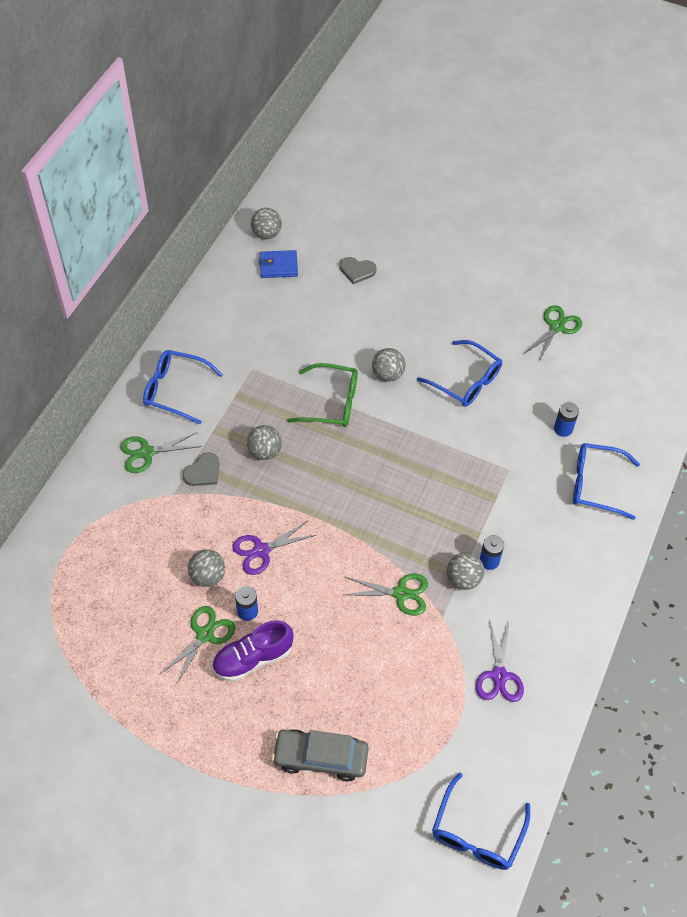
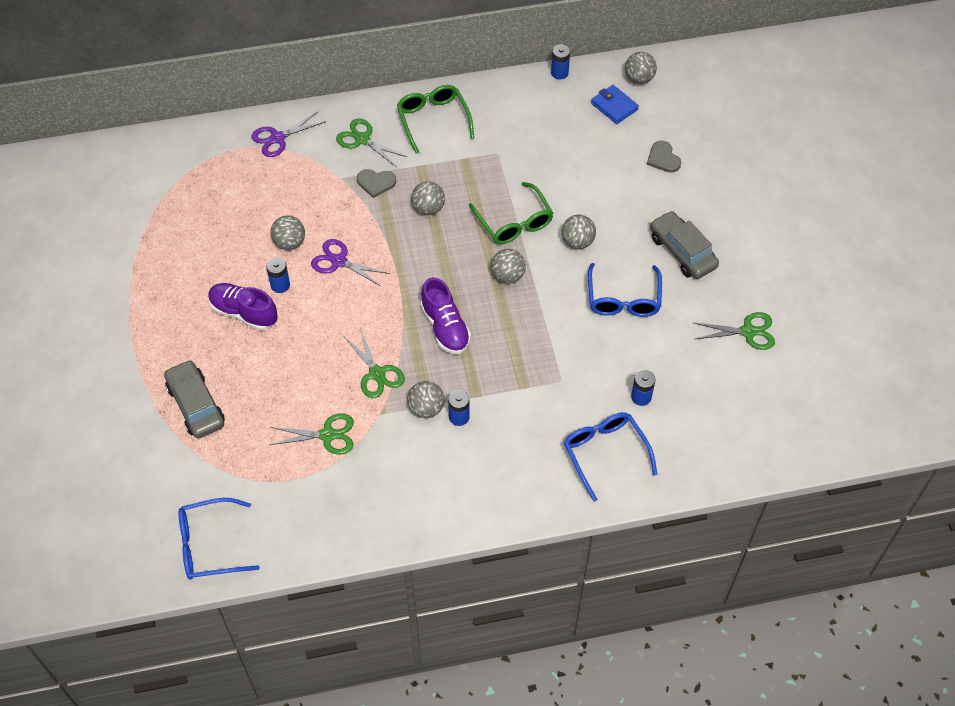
camera: 55 degrees right, 0 degrees up
(175, 390) = (433, 120): blue glasses -> green glasses
(205, 635) = (240, 272): green scissors -> green scissors (327, 435)
(211, 277) = (559, 73): none -> blue battery
(380, 441) = (507, 276): none -> grey ball
(395, 515) = (445, 327): none -> purple shoe
(453, 317) = (682, 251): none -> grey car
(499, 676) = (357, 484): purple scissors -> purple scissors (278, 138)

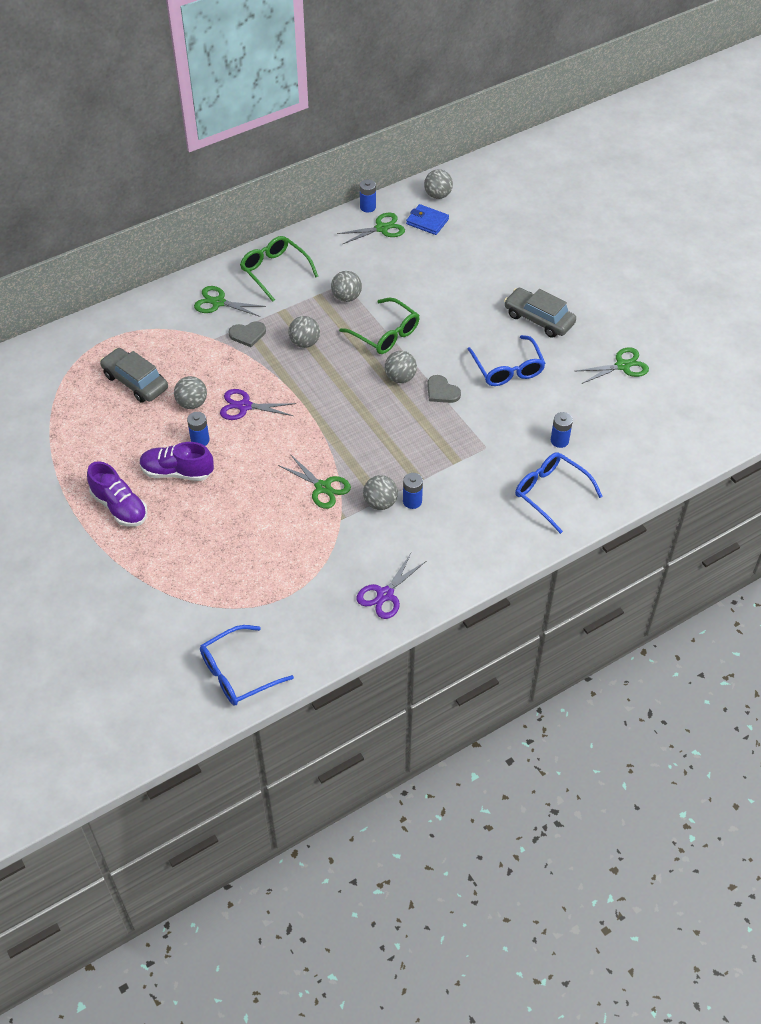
camera: 20 degrees left, 5 degrees down
(196, 405) = (169, 561): grey car -> grey car (135, 382)
(278, 138) = (140, 321): purple scissors -> purple scissors (385, 594)
(327, 435) = (302, 550): green scissors -> green scissors (381, 228)
(445, 327) = (365, 433): purple shoe -> purple shoe (119, 507)
(577, 242) = (447, 335): grey ball -> grey ball (346, 297)
(663, 158) = (488, 251): grey heart -> grey heart (442, 391)

